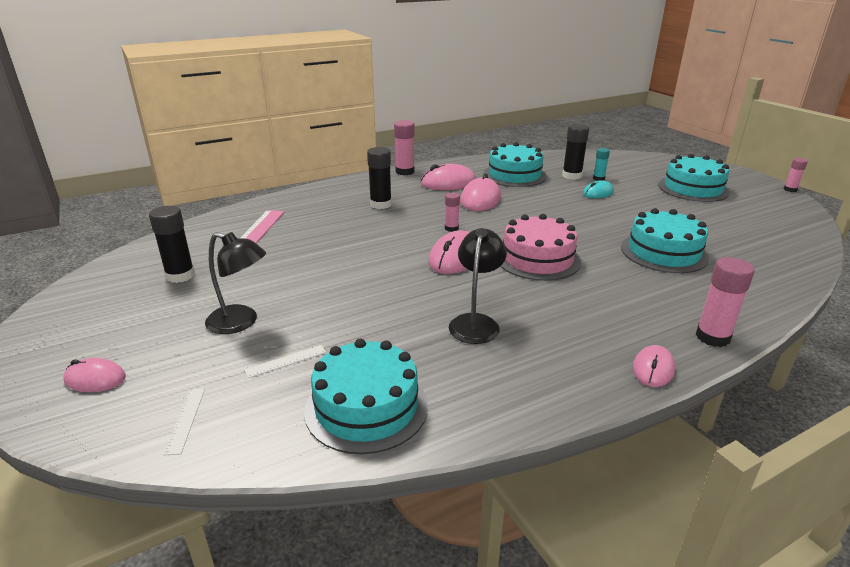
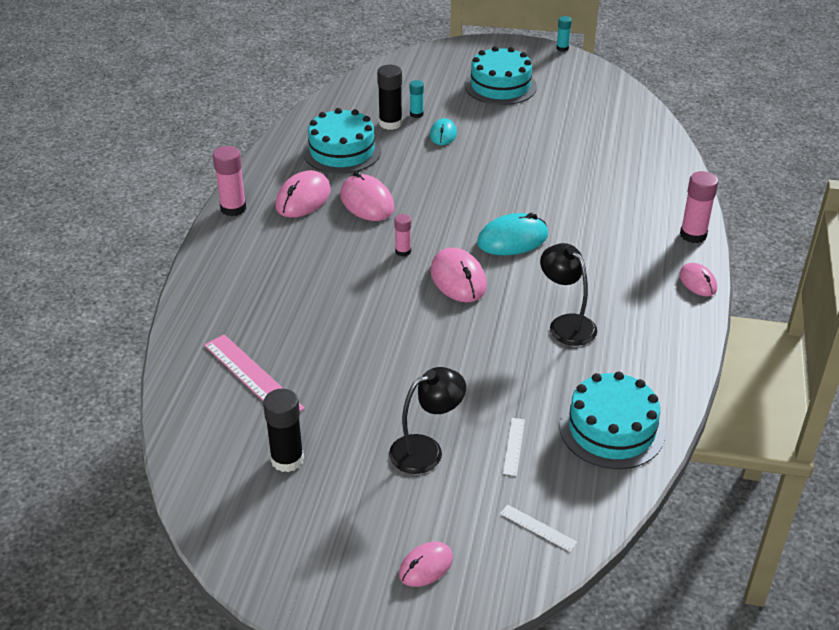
camera: 50 degrees left, 10 degrees up
(380, 204) = (294, 265): black glue stick -> none
(537, 259) = (512, 239): pink cake -> turquoise mouse
(663, 252) = (576, 176): turquoise cake -> none
(790, 189) = (562, 48): pink glue stick -> turquoise glue stick

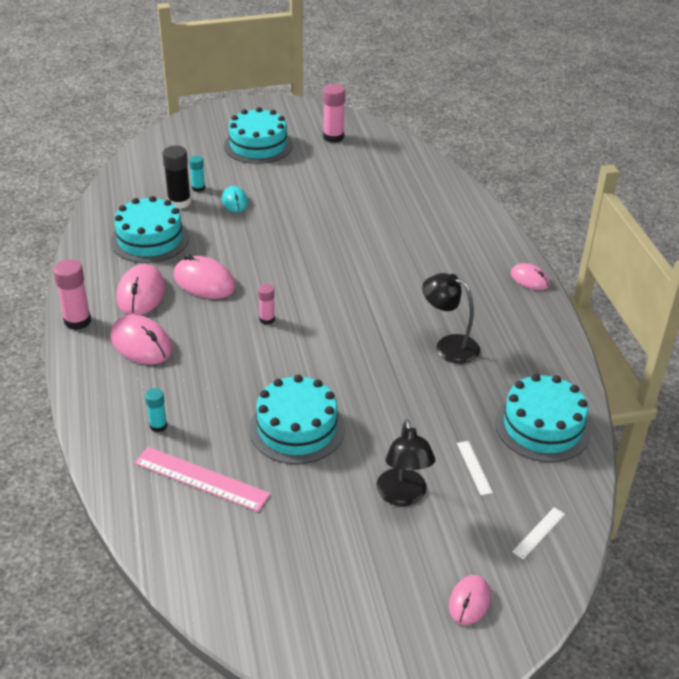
camera: 25 degrees left, 0 degrees up
(287, 459) = (285, 547): black glue stick -> none
(366, 358) = (297, 428): none -> turquoise cake
(426, 450) = (403, 496): black lamp -> black lamp turned 135 degrees clockwise
(458, 279) = (332, 331): pink mouse -> pink mouse (141, 343)
(512, 239) = (356, 282): turquoise mouse -> none
(538, 528) = (539, 533): white ruler -> white ruler turned 60 degrees counterclockwise
(562, 48) = (291, 100): turquoise glue stick -> turquoise glue stick (158, 426)
(693, 235) = (501, 240): pink glue stick -> pink glue stick (333, 137)

